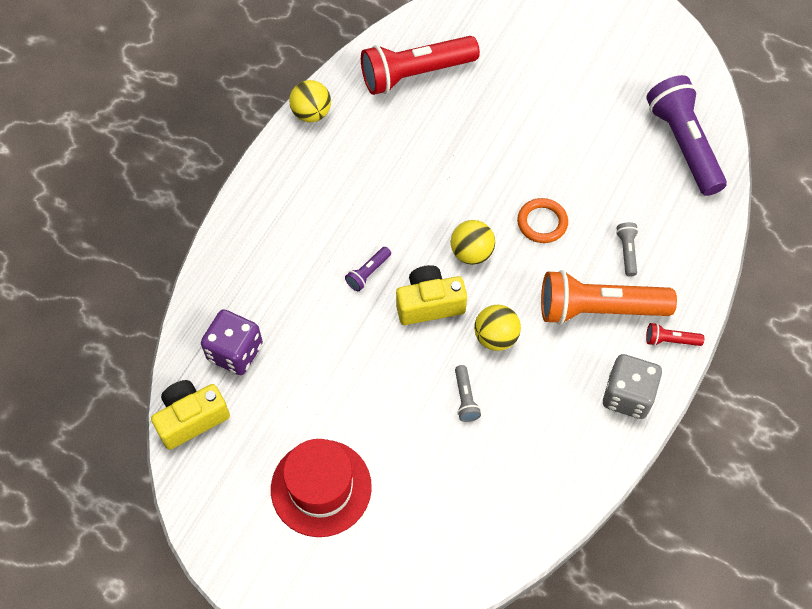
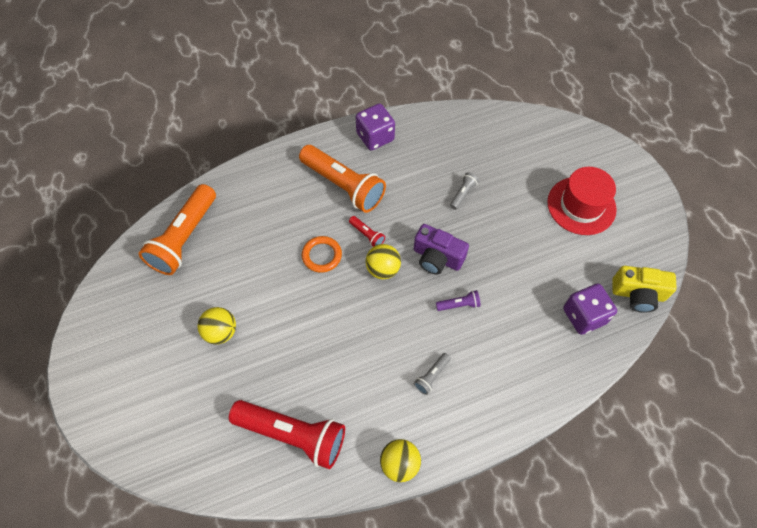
camera: 140 degrees left, 0 degrees up
(429, 304) = (437, 258): yellow camera -> purple camera
(495, 337) = (415, 212): yellow ball -> yellow ball (221, 332)
(627, 252) = (293, 203): grey flashlight -> grey flashlight (431, 376)
(627, 396) = (375, 137): grey dice -> purple dice
(670, 340) = (323, 145): red flashlight -> red flashlight (367, 235)
(683, 144) = (184, 238): purple flashlight -> orange flashlight

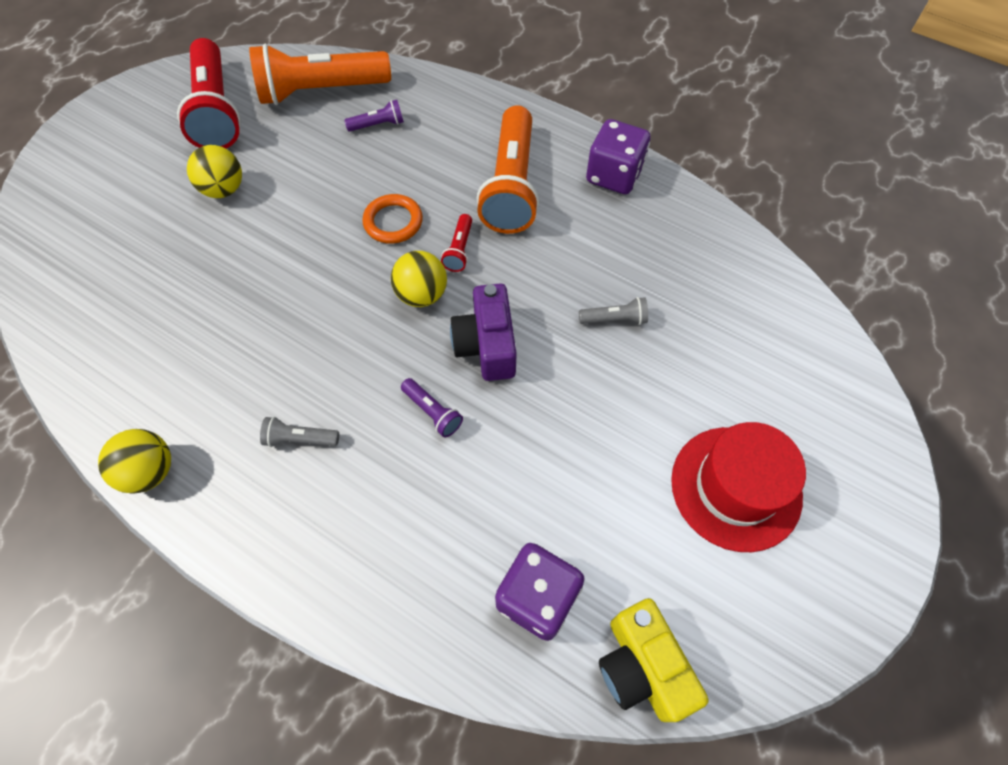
camera: 55 degrees right, 0 degrees up
(241, 223) = (378, 125): none -> purple flashlight
(292, 435) = (130, 332): red flashlight -> red flashlight (216, 111)

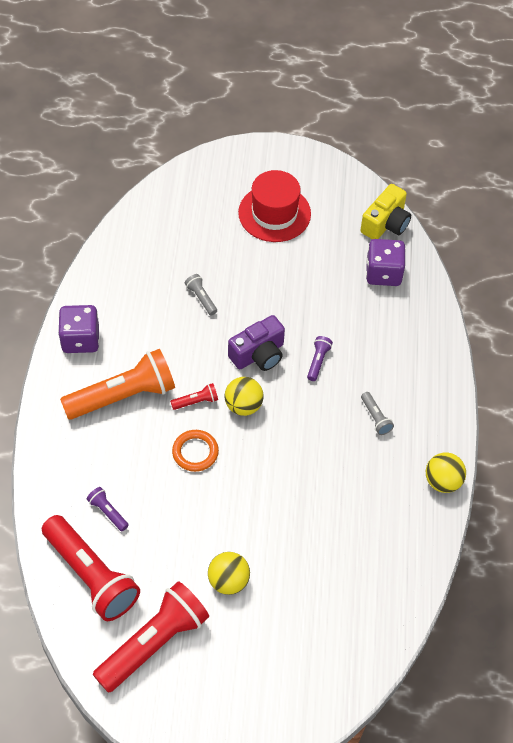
camera: 120 degrees left, 5 degrees down
(321, 91) = (91, 576): orange flashlight -> red flashlight

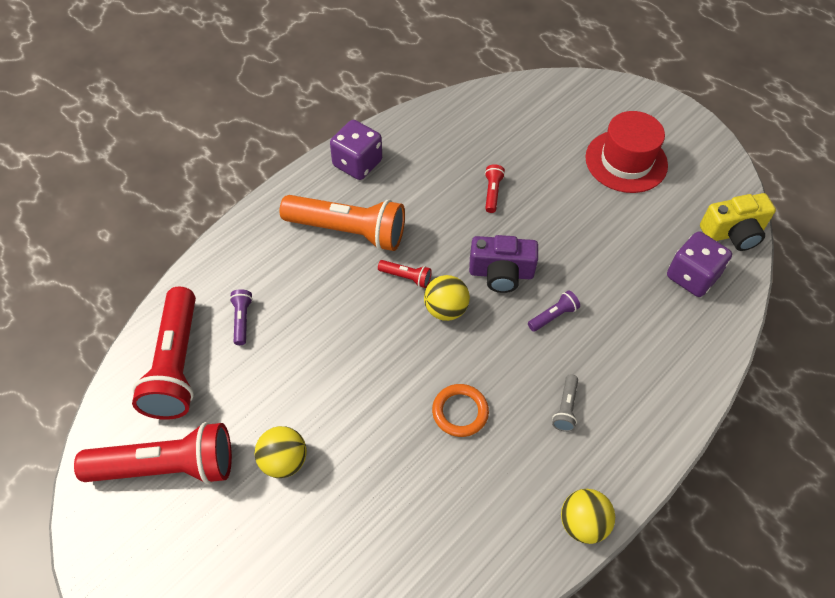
camera: 40 degrees right, 0 degrees up
(195, 452) = (364, 321): orange ring -> orange ring (460, 412)
(201, 298) = (492, 193): grey flashlight -> red flashlight

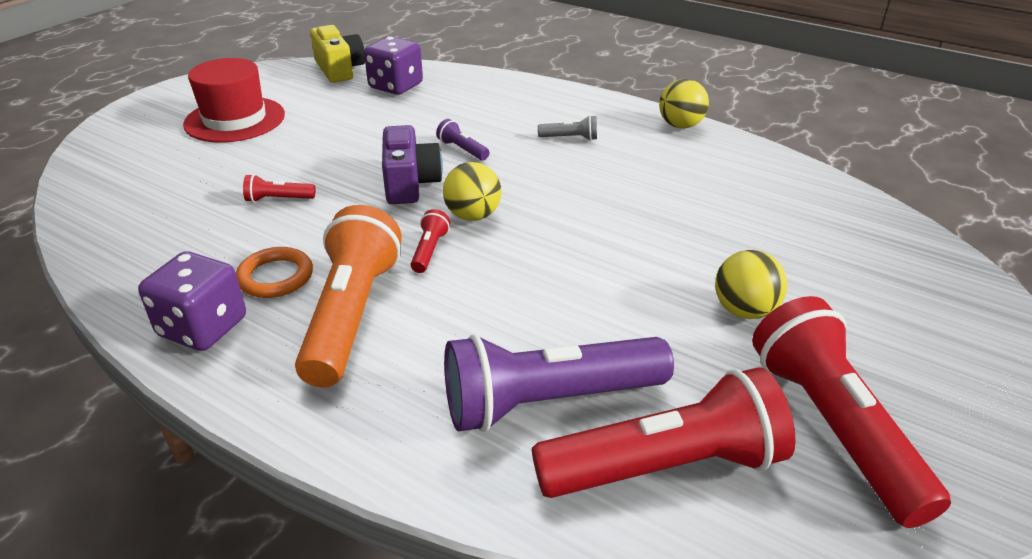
camera: 100 degrees left, 20 degrees down
(242, 320) = (549, 401): purple flashlight -> purple flashlight, size x2.38
(460, 412) = (605, 193): orange ring -> orange ring (275, 277)

